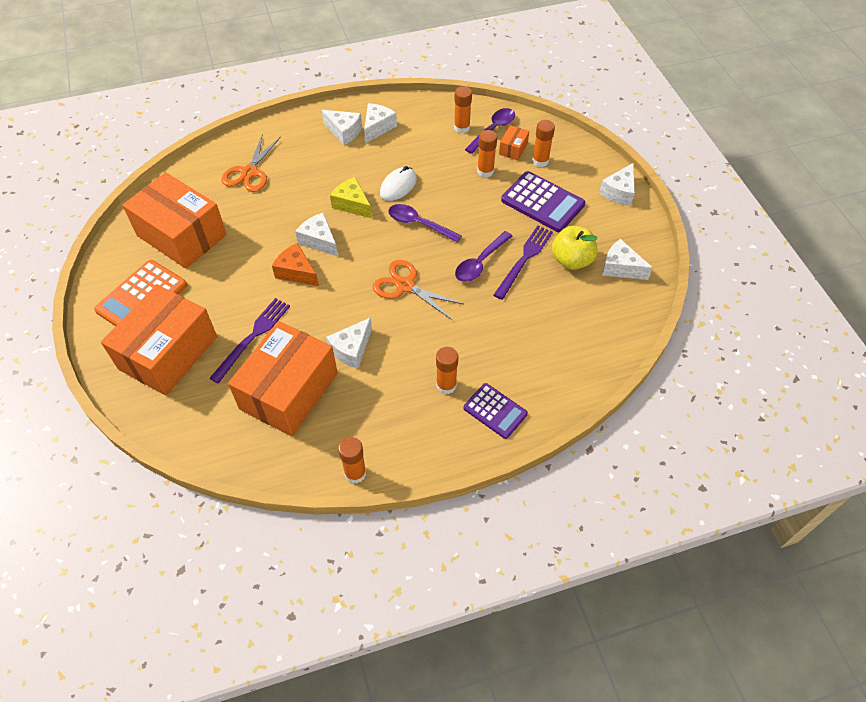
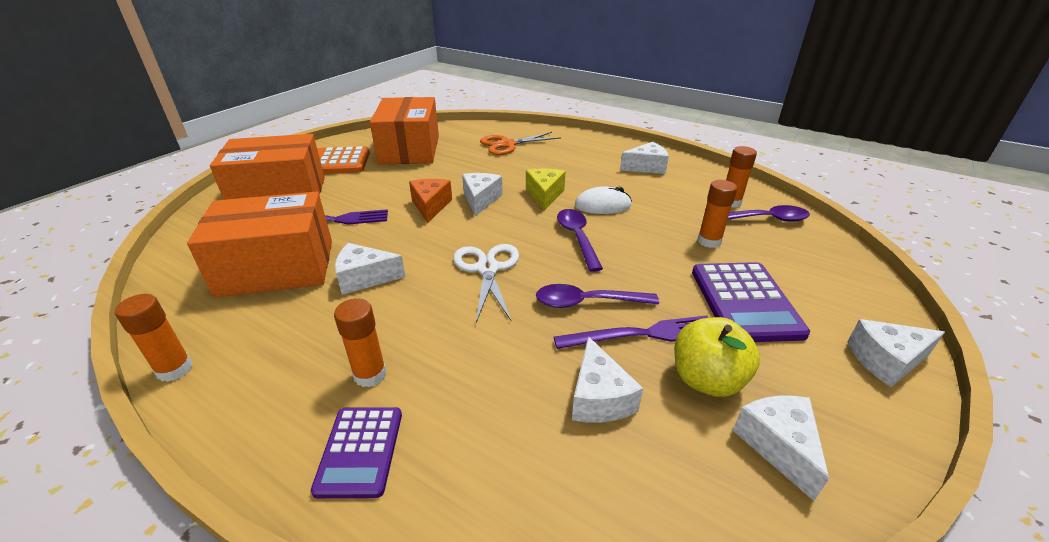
camera: 50 degrees right, 20 degrees down
(344, 132) = (613, 157): white cheese -> white cheese (599, 397)
(405, 286) = (487, 269): orange scissors -> white scissors
(513, 149) = (770, 243): orange box -> none
(540, 161) = (793, 268): orange glue stick -> none

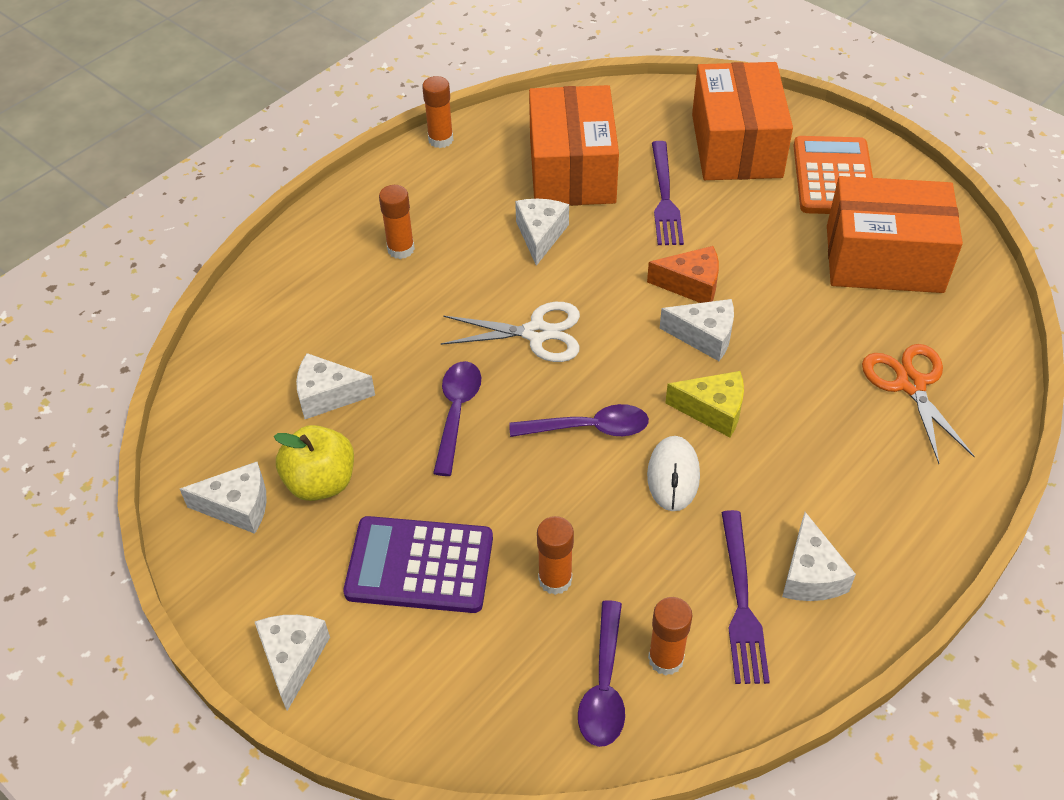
camera: 100 degrees right, 15 degrees up
(360, 451) = (326, 249): purple calculator -> none
(642, 334) = (394, 448): purple fork -> purple fork (741, 602)

